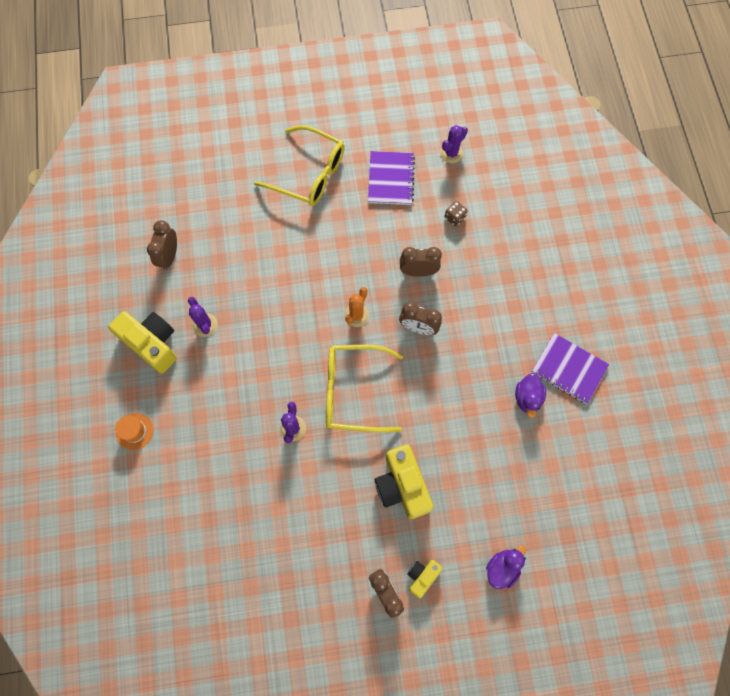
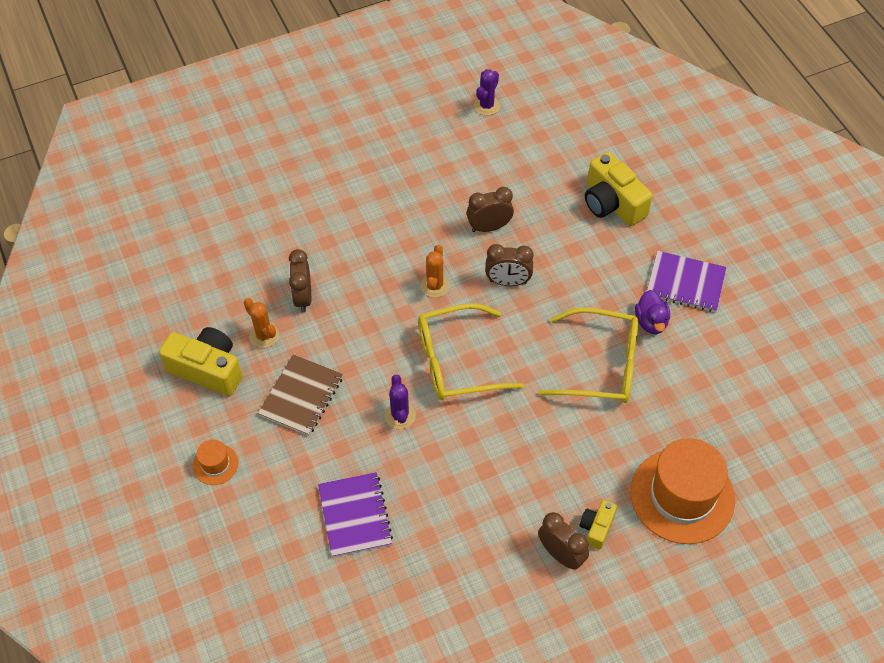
camera: 15 degrees left, 15 degrees down
(169, 256) = (200, 276): brown clock -> brown clock (303, 297)
(205, 325) = (264, 336): purple cactus -> orange cactus
(219, 389) = (301, 396): none -> brown notebook
(309, 174) = (335, 159): yellow glasses -> yellow glasses (601, 365)
(391, 179) = (428, 145): purple notebook -> purple notebook (355, 515)
(402, 486) = (543, 442): yellow camera -> yellow camera (612, 203)
(454, 217) = (511, 166): brown dice -> none
(502, 568) = (682, 496): purple duck -> orange hat

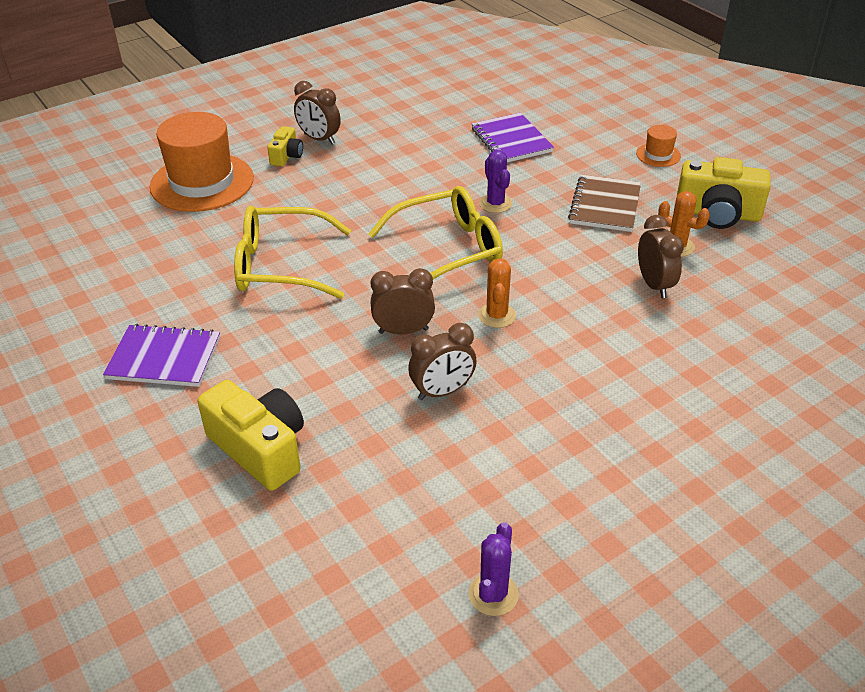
camera: 170 degrees right, 15 degrees down
(651, 322) = (217, 312): purple duck -> none

